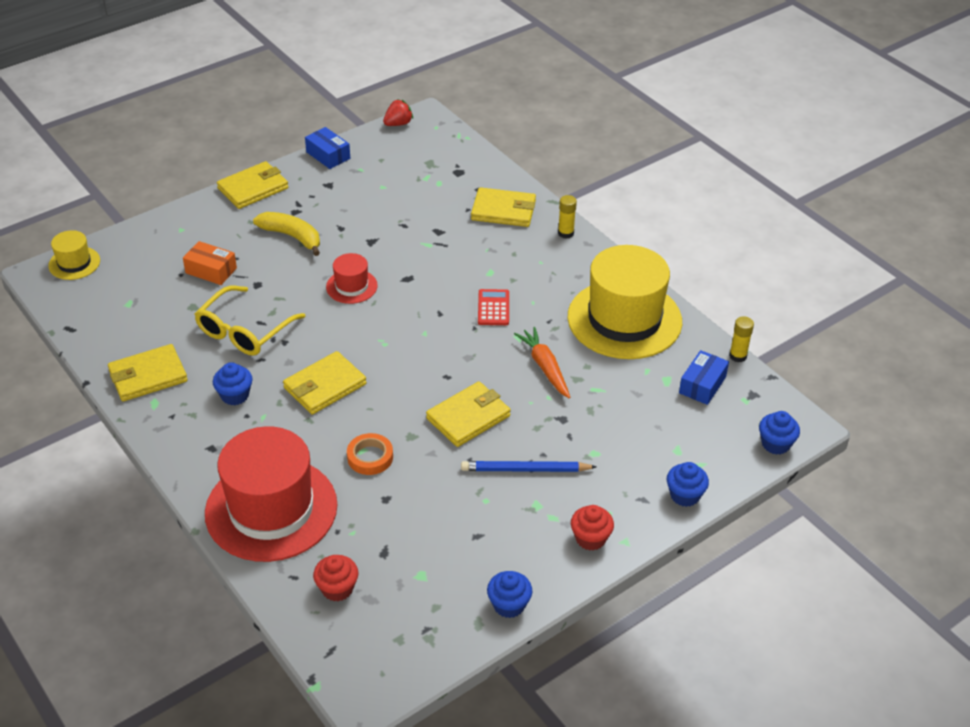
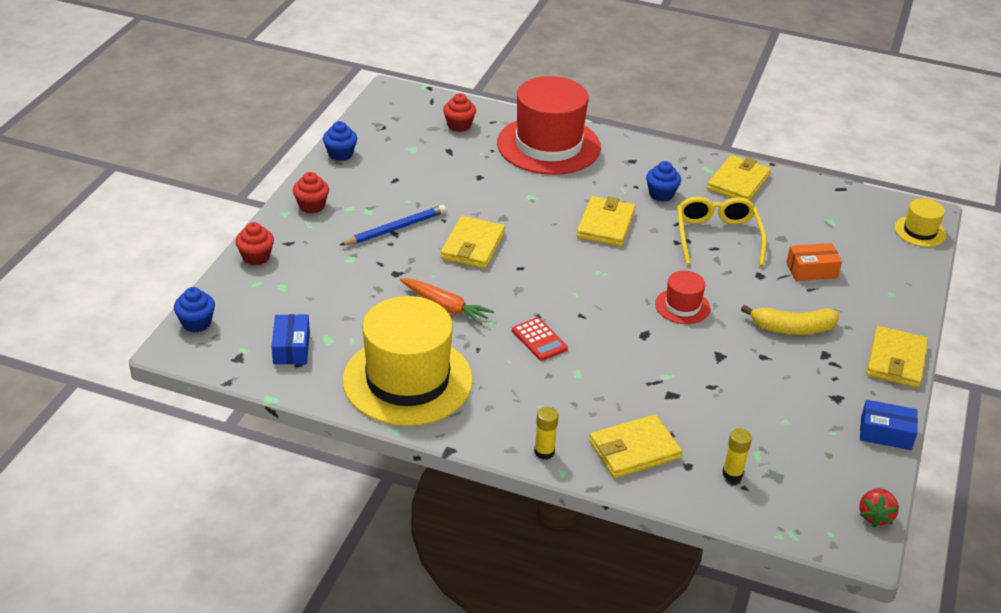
camera: 145 degrees right, 5 degrees down
(370, 457) = (517, 195): orange tape -> none
(685, 495) = (256, 257): blue cupcake -> red cupcake
(738, 356) = (272, 389): yellow glue stick -> yellow glue stick (732, 474)

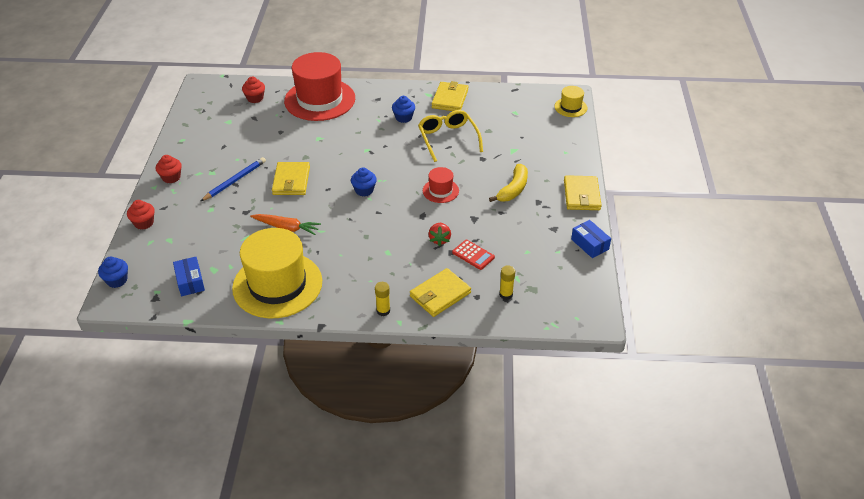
camera: 15 degrees left, 5 degrees up
(340, 154) = (179, 136): blue cupcake -> blue cupcake (364, 190)
(539, 340) = (356, 235): red calculator -> red calculator (473, 255)
(605, 224) = (374, 146): yellow wallet -> none
(792, 328) = (513, 189): yellow banana -> yellow banana turned 45 degrees counterclockwise
(811, 270) = (513, 148): orange box -> none
(875, 516) = (599, 299): red strawberry -> red strawberry (439, 239)
(885, 433) = (589, 244): blue box -> blue box turned 60 degrees clockwise

